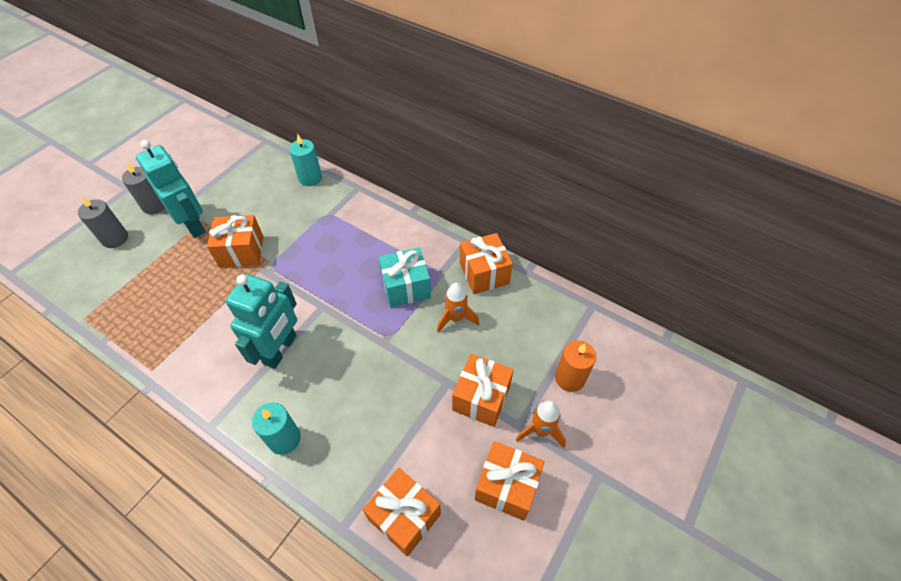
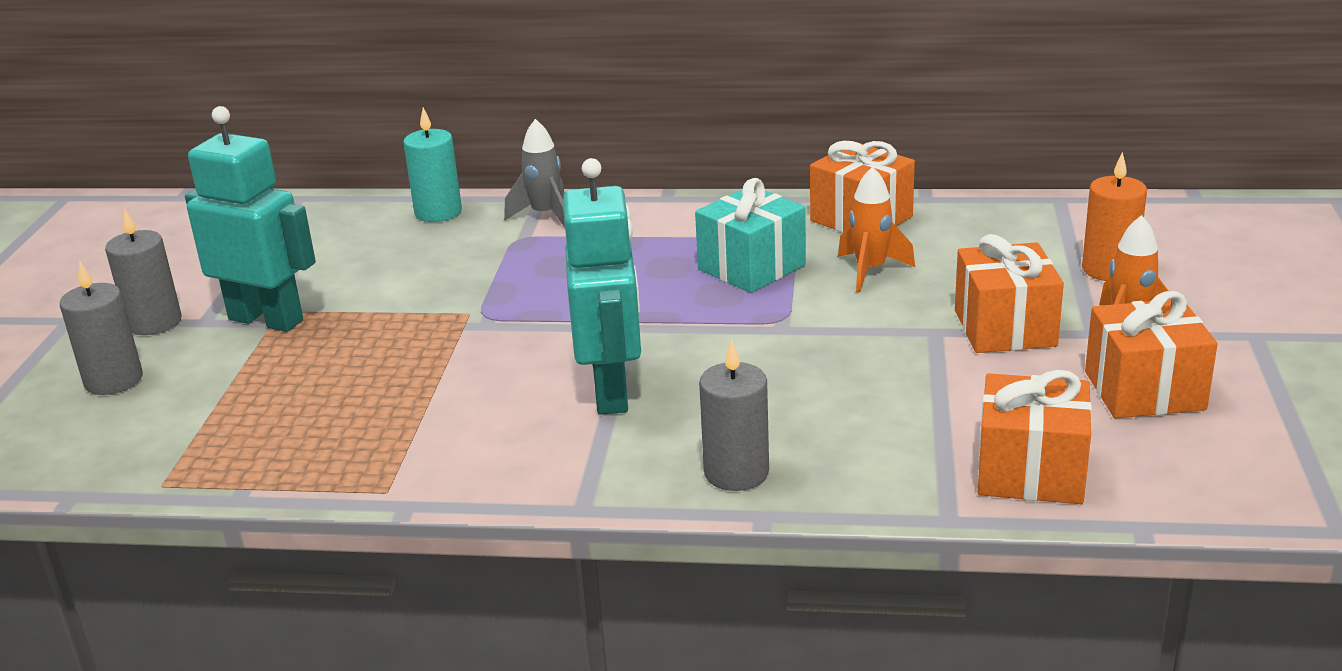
camera: 25 degrees left, 25 degrees down
(241, 251) = (403, 319): orange gift -> none
(284, 439) = (736, 472): turquoise candle -> grey candle
(350, 202) = (545, 215): none -> grey rocket

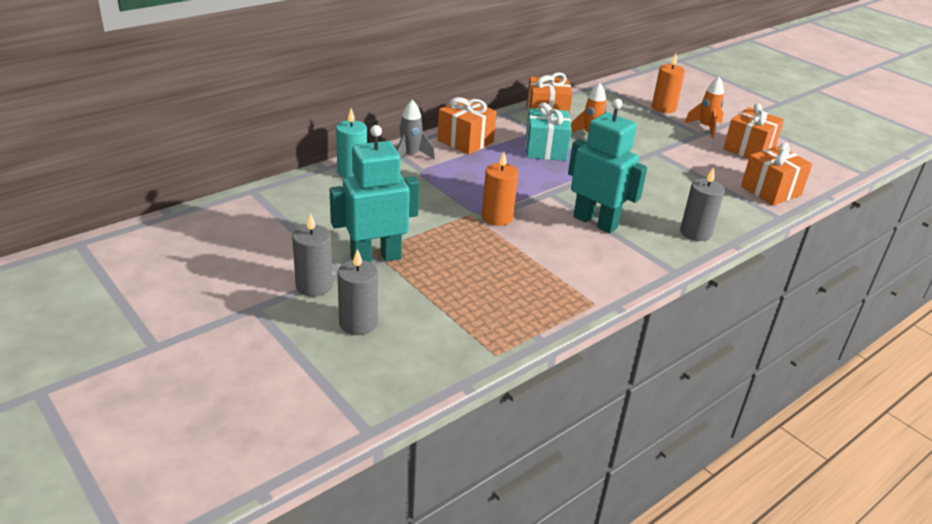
camera: 50 degrees left, 5 degrees up
(494, 330) = (497, 217): none -> orange candle
(1005, 328) = (673, 142): orange gift -> orange gift (465, 141)

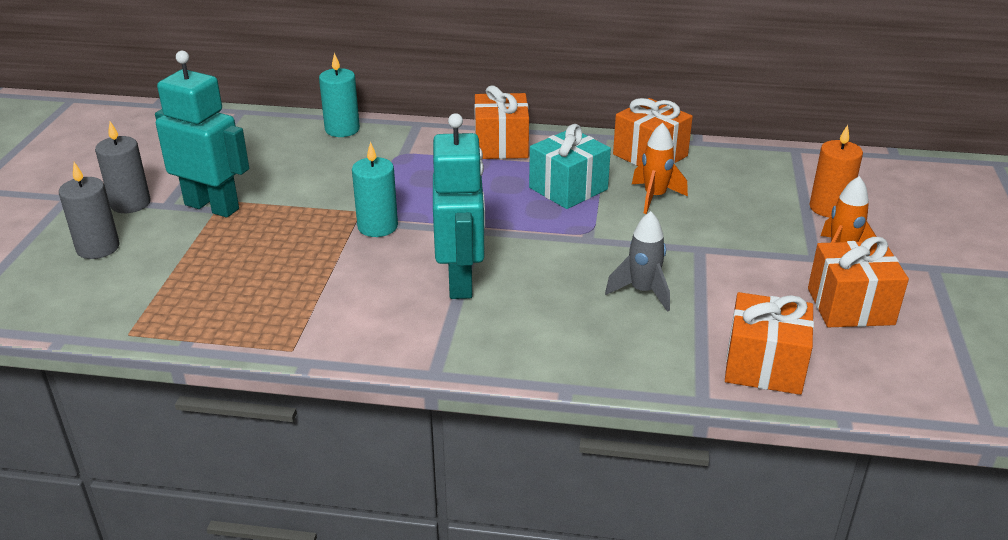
camera: 50 degrees right, 0 degrees up
(410, 156) = (420, 137): grey rocket -> grey rocket (642, 292)
(497, 217) = (377, 226): orange candle -> turquoise candle
(695, 232) = (548, 352): grey candle -> none

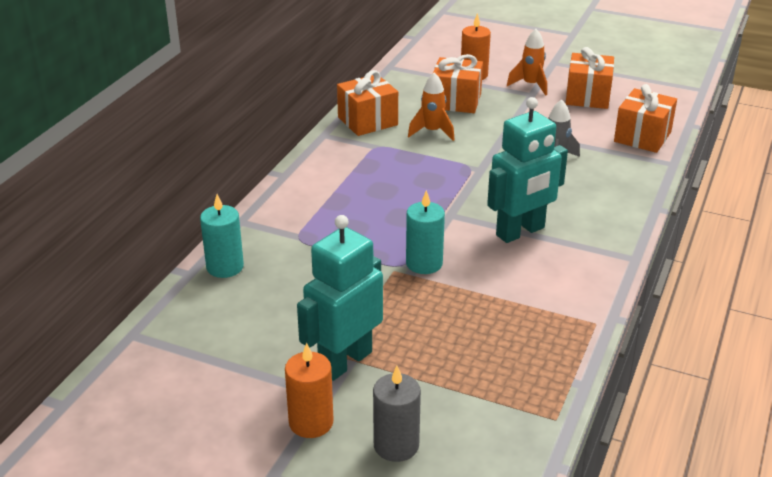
camera: 75 degrees left, 0 degrees up
(130, 203) = (311, 422): grey candle -> orange candle
(461, 281) = (520, 232): turquoise robot -> turquoise robot turned 135 degrees clockwise
(501, 145) = (312, 183): orange gift -> orange gift (456, 101)
(568, 188) = (402, 164): turquoise gift -> none

